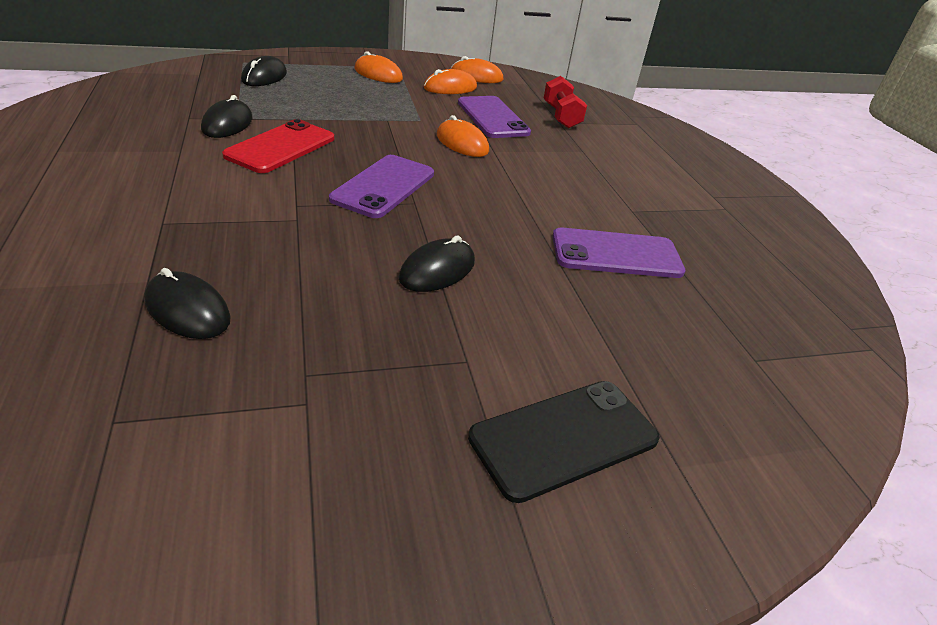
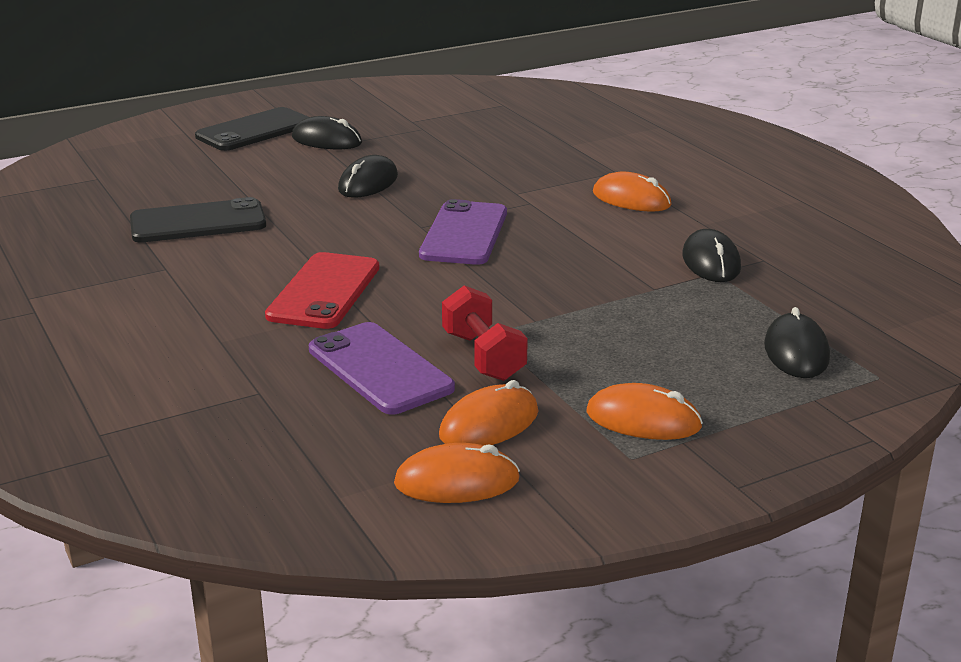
camera: 170 degrees right, 10 degrees down
(187, 310) = (524, 138): black mouse -> black mouse (327, 140)
(281, 147) = (615, 249): red phone -> red phone (324, 291)
(462, 143) = (406, 308): orange mouse -> orange mouse (631, 199)
(561, 116) = (256, 407): red dumbbell -> red dumbbell (483, 356)
(616, 254) = (198, 222): purple phone -> black phone

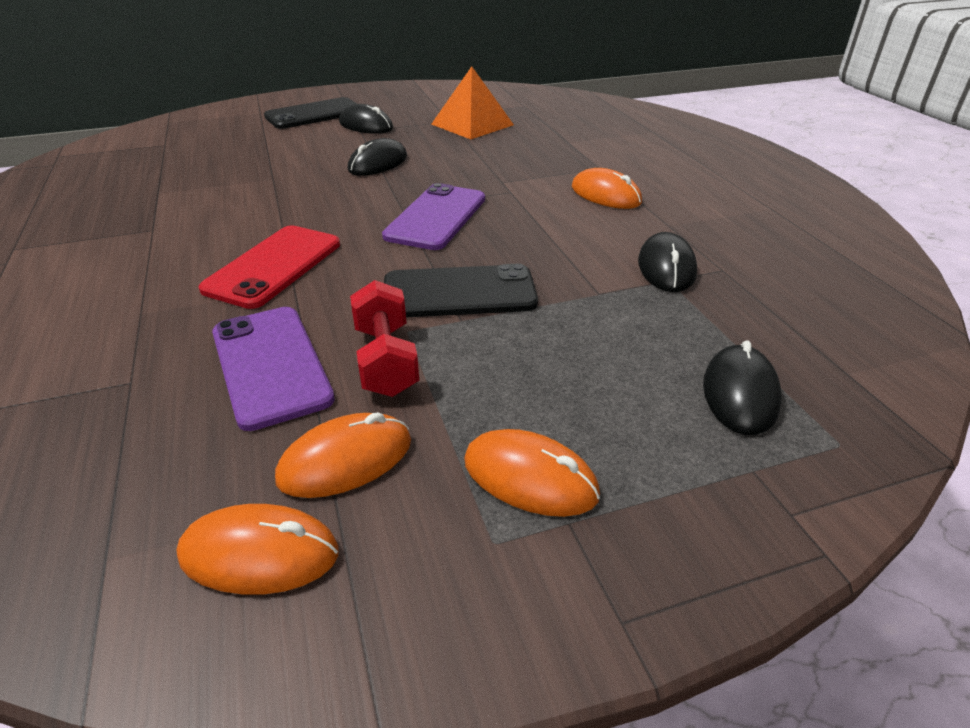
camera: 10 degrees right, 10 degrees up
(198, 222) = (212, 188): black phone -> black phone (459, 292)
(452, 131) = (472, 124): none -> orange pyramid

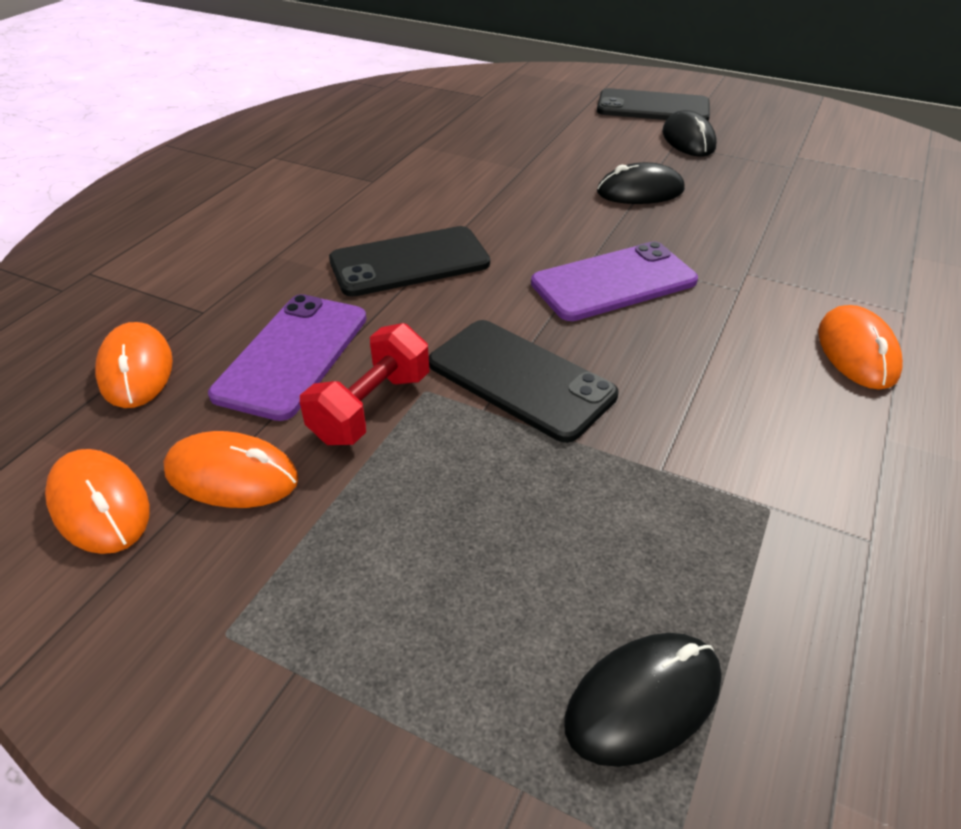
camera: 45 degrees right, 5 degrees up
(274, 266) = (409, 262): red phone -> black phone
(472, 124) = (814, 182): orange pyramid -> none
(530, 477) = (324, 604): orange mouse -> orange mouse (136, 369)
(666, 267) = (794, 490): black mouse -> none

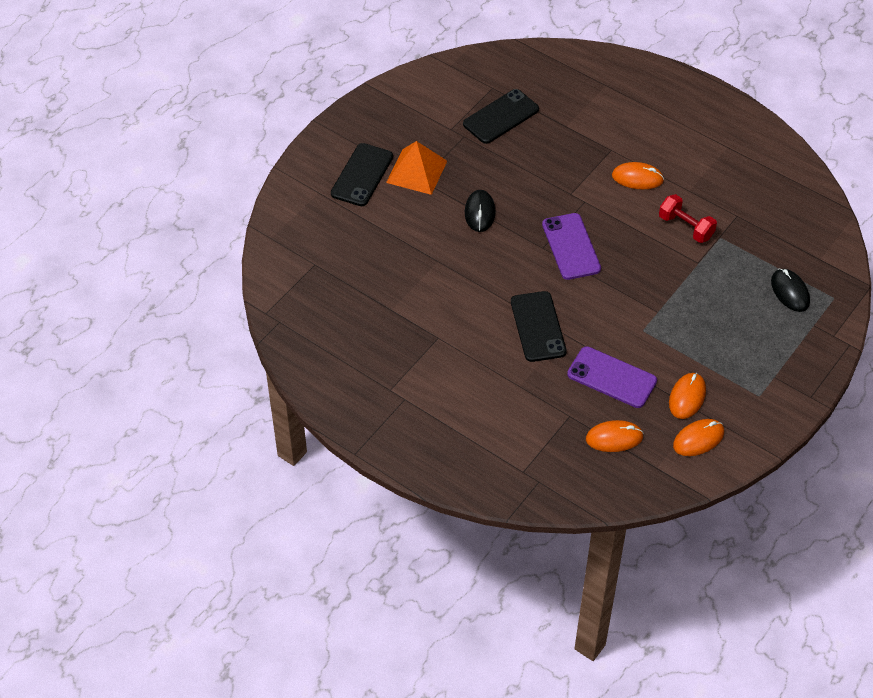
camera: 80 degrees left, 10 degrees up
(371, 408) = (652, 350): red dumbbell -> red dumbbell (686, 227)
(521, 379) = (640, 296): black phone -> black phone (501, 117)
(688, 140) = (417, 171): black mouse -> orange pyramid

